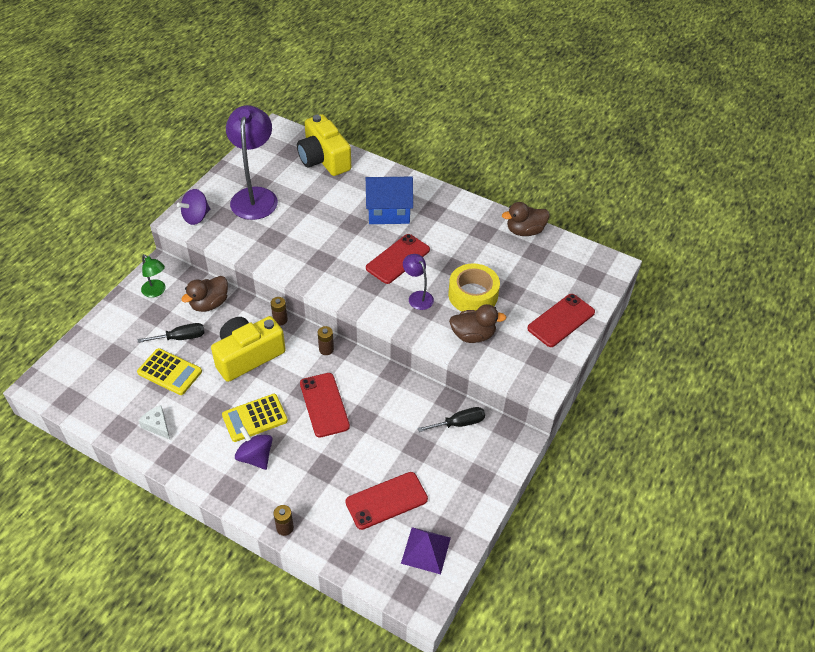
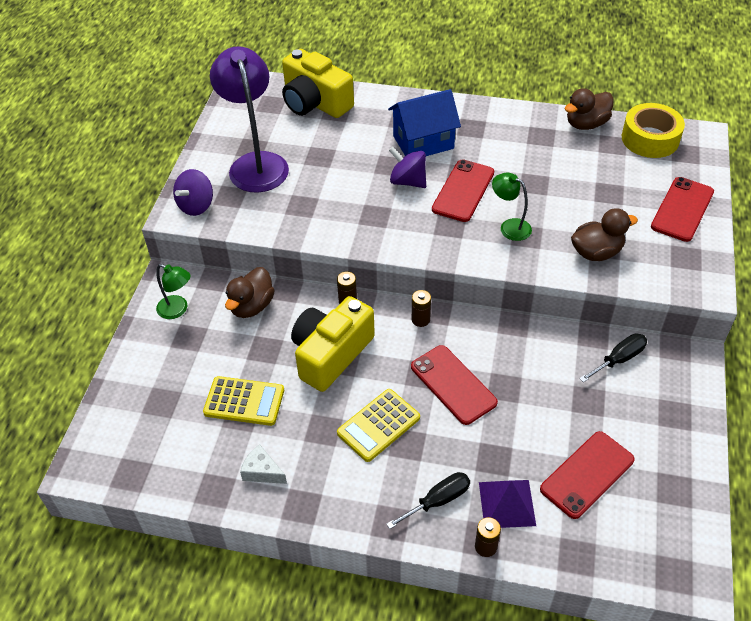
camera: 15 degrees left, 0 degrees up
(181, 338) = (237, 356): black screwdriver -> black screwdriver (438, 500)
(255, 457) = (404, 472): purple spinning top -> purple spinning top (408, 181)
(417, 297) = (509, 226): purple lamp -> green lamp
(426, 550) = (664, 518): purple pyramid -> purple pyramid (507, 503)
(473, 295) = (570, 208): yellow tape -> yellow tape (650, 139)

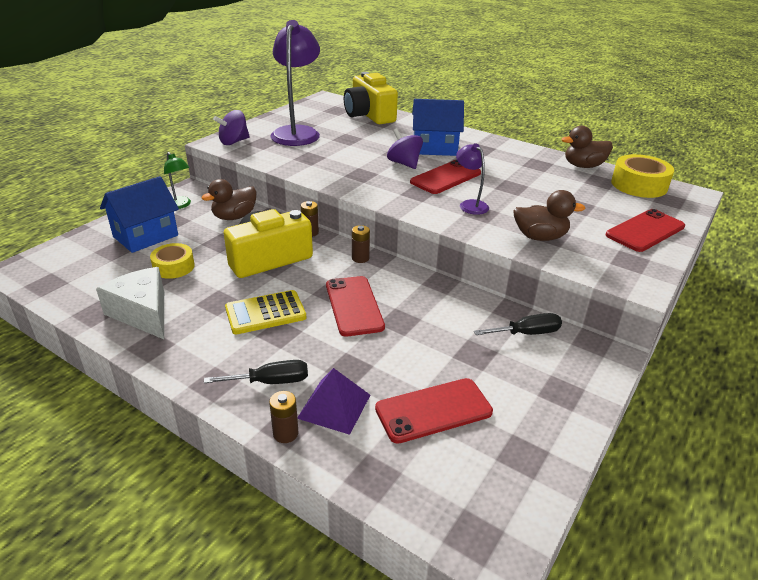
camera: 20 degrees right, 15 degrees down
(178, 370) = (145, 236): none -> blue house
(244, 401) = (174, 267): yellow calculator -> yellow tape
(262, 471) = (143, 313): white cheese -> white cheese, size x1.85
(509, 226) = (470, 204): green lamp -> purple lamp

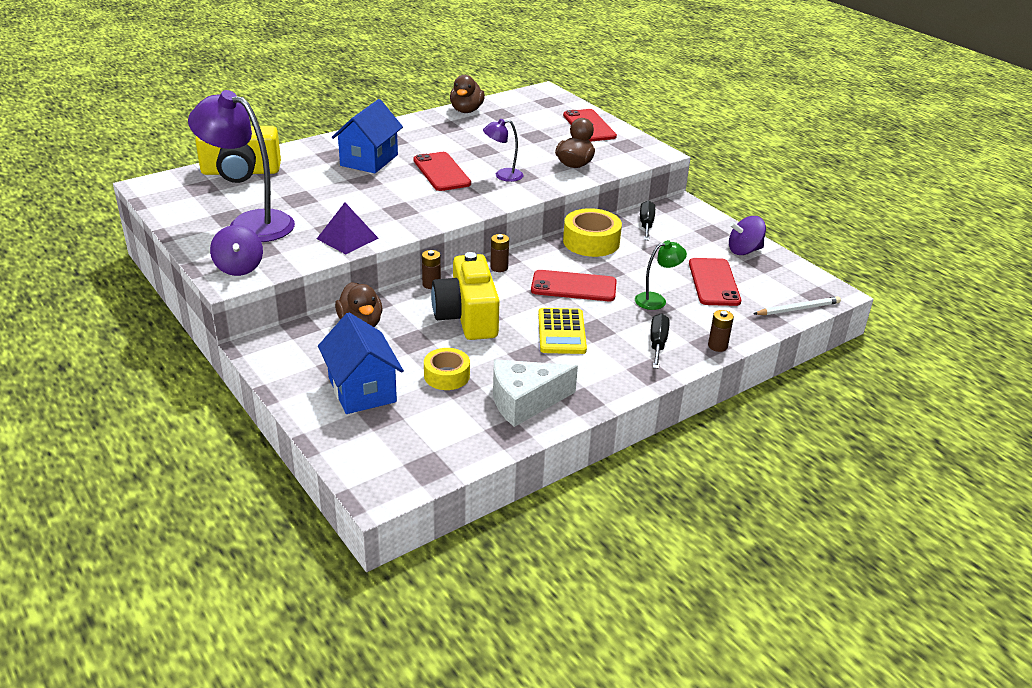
camera: 70 degrees left, 0 degrees up
(180, 205) = (299, 359): green lamp -> green lamp (656, 300)
(334, 406) = (696, 320): purple pyramid -> purple pyramid (347, 238)
(404, 163) = (393, 183): purple spinning top -> purple spinning top (744, 251)
(419, 510) = (798, 309): none -> white pencil
(639, 185) = (517, 103): yellow tape -> yellow tape (591, 242)

